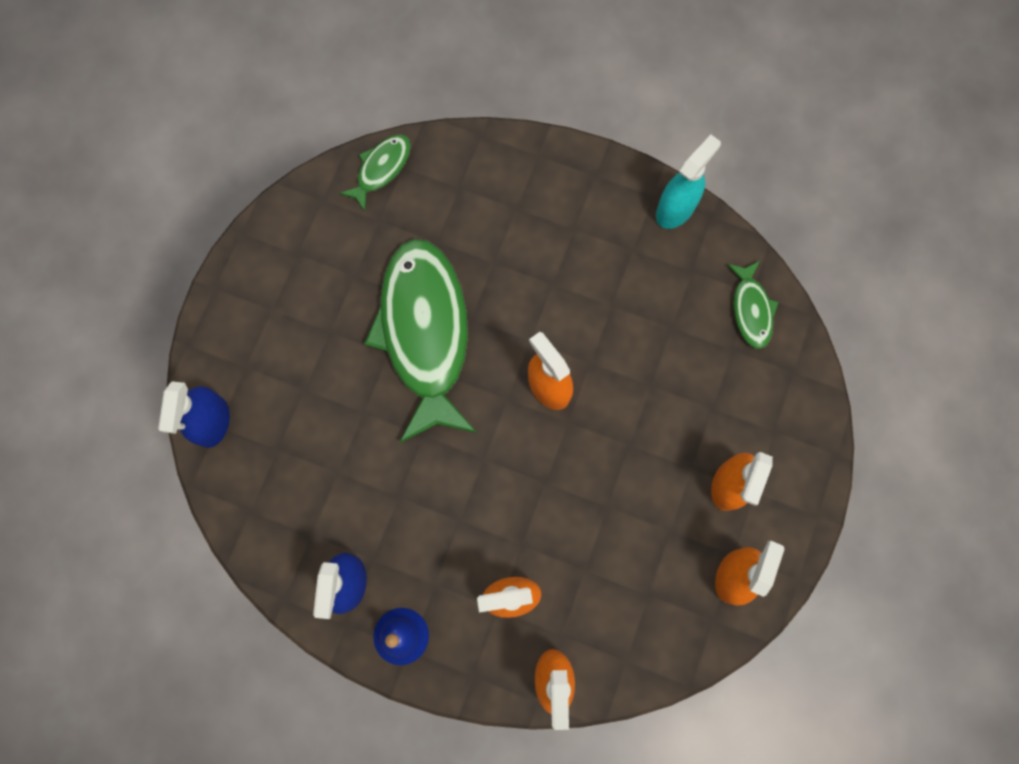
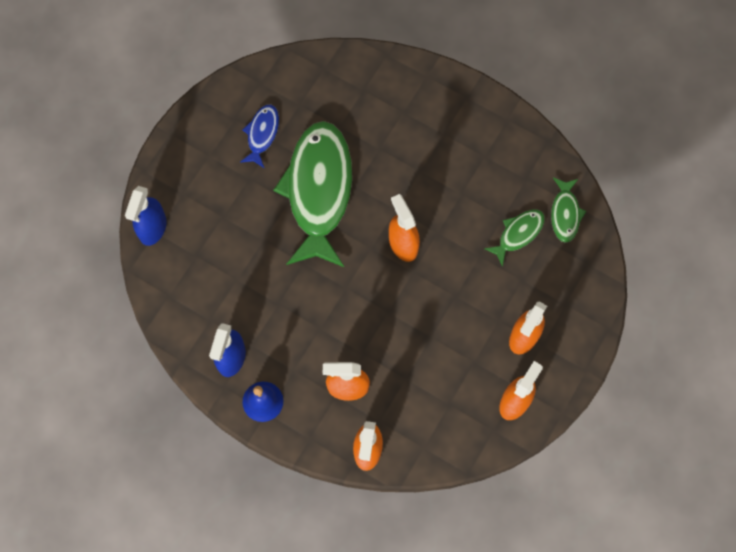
camera: 10 degrees right, 5 degrees down
(336, 269) = (262, 134): none -> blue fish
(381, 169) = (307, 67): green fish -> green fish (518, 234)
(675, 209) = (522, 131): turquoise spray bottle -> none

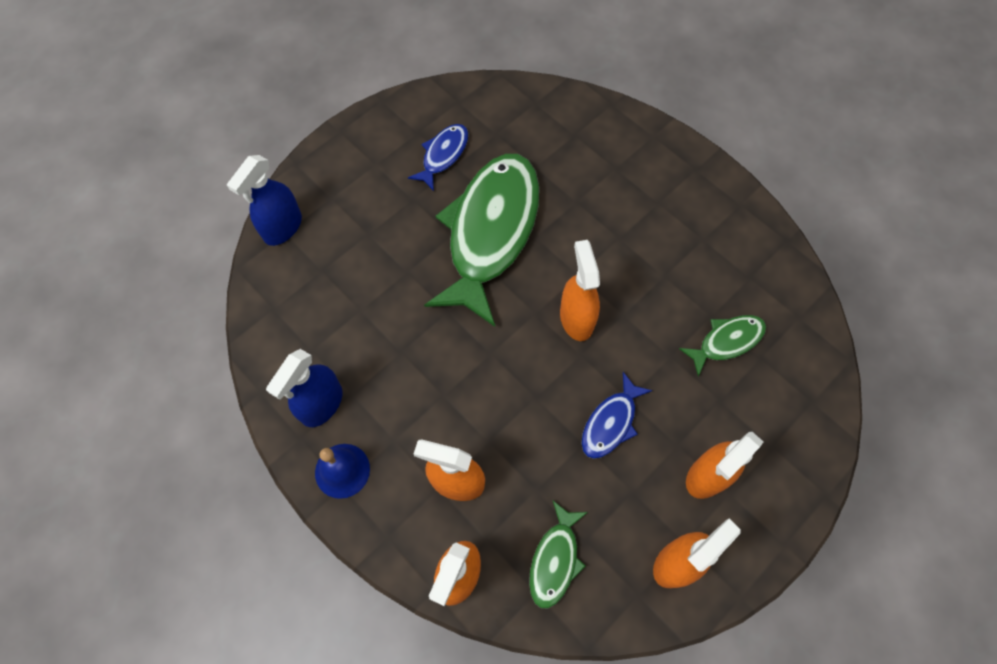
camera: 15 degrees right, 5 degrees down
(447, 316) = (611, 422): none -> blue fish
(565, 213) = (793, 331): green fish -> green fish (555, 560)

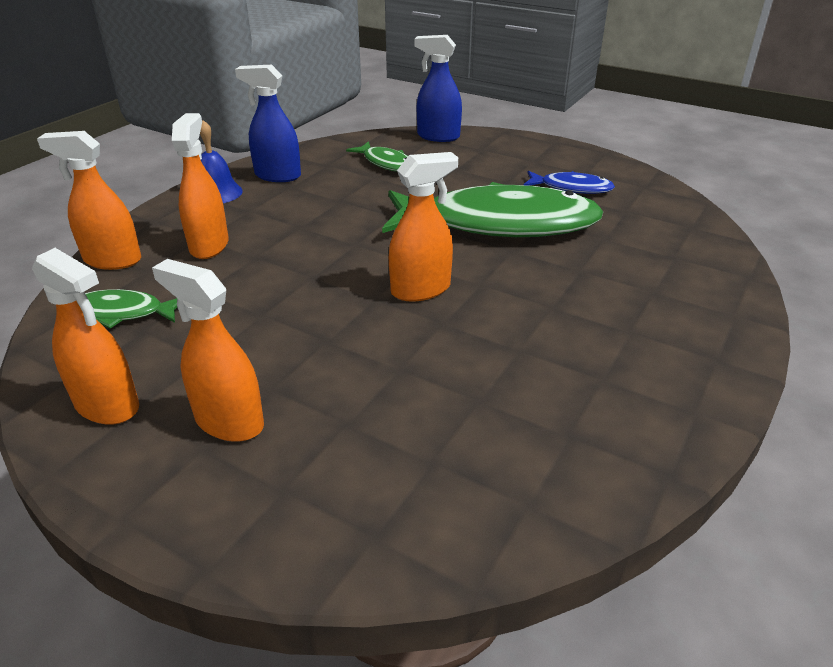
camera: 75 degrees right, 30 degrees down
(611, 422) = (292, 331): blue fish -> none
(726, 341) = (444, 420): green fish -> green fish (386, 163)

